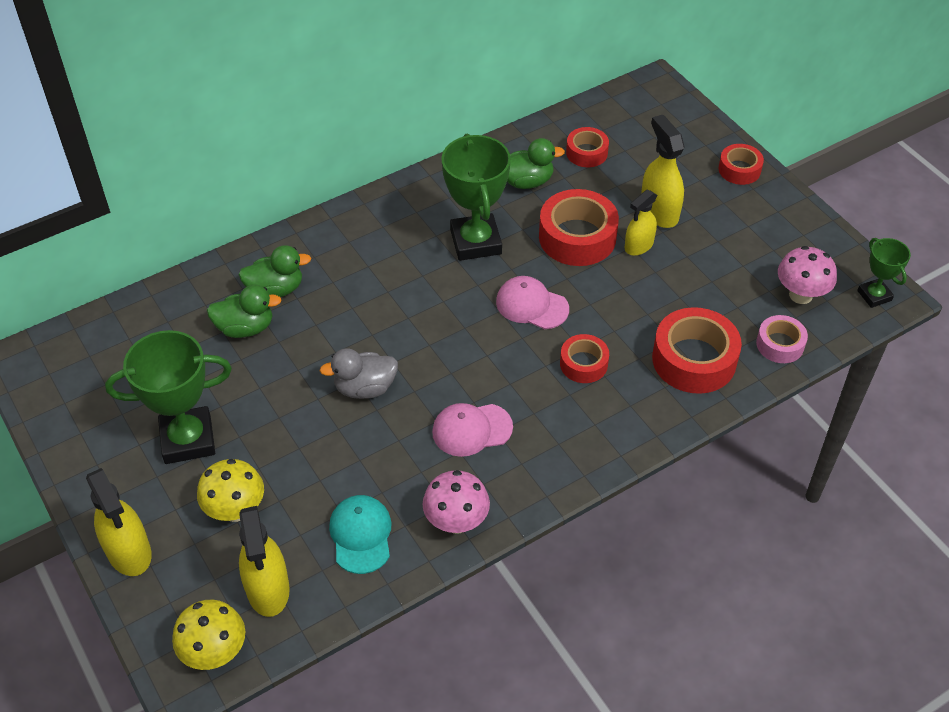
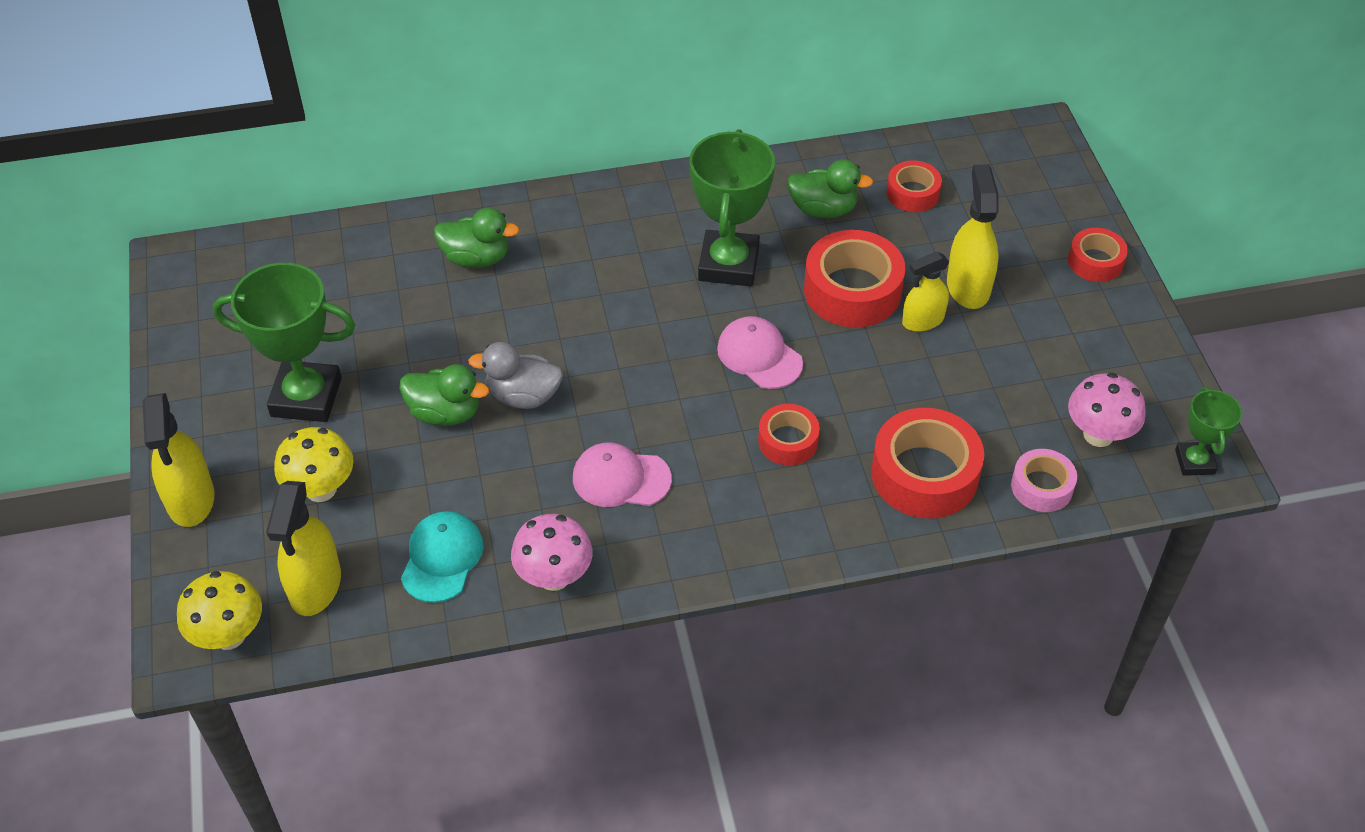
camera: 20 degrees right, 0 degrees up
(245, 328) = (424, 292): green duck -> green duck (445, 413)

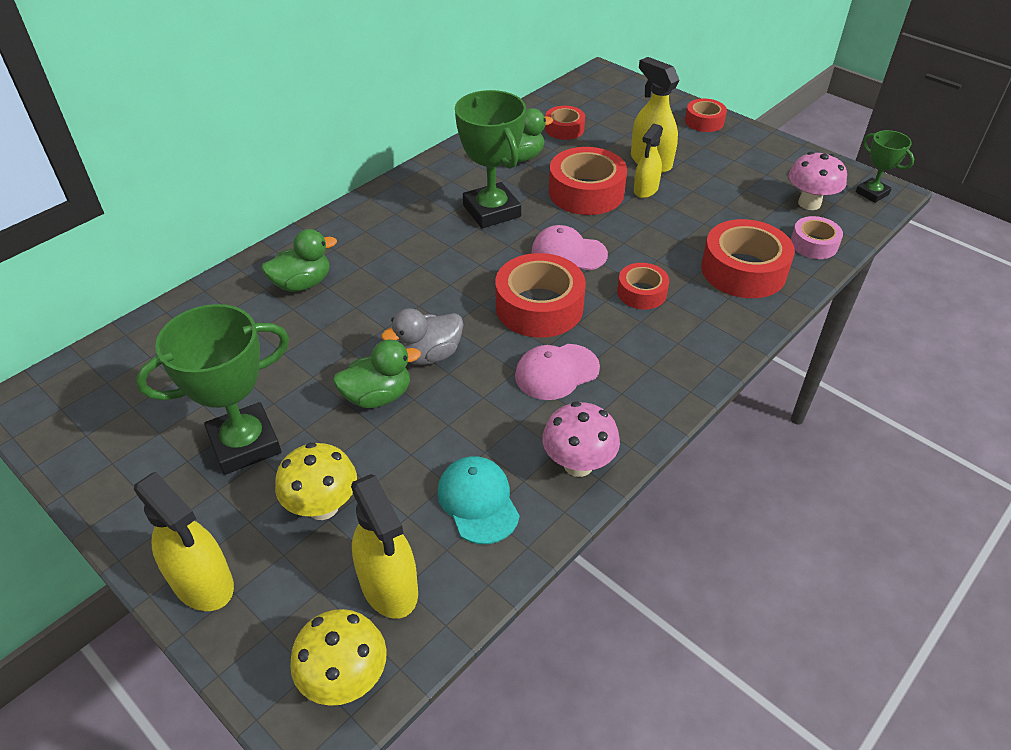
camera: 35 degrees left, 5 degrees down
(670, 401) = (539, 307): none -> red tape

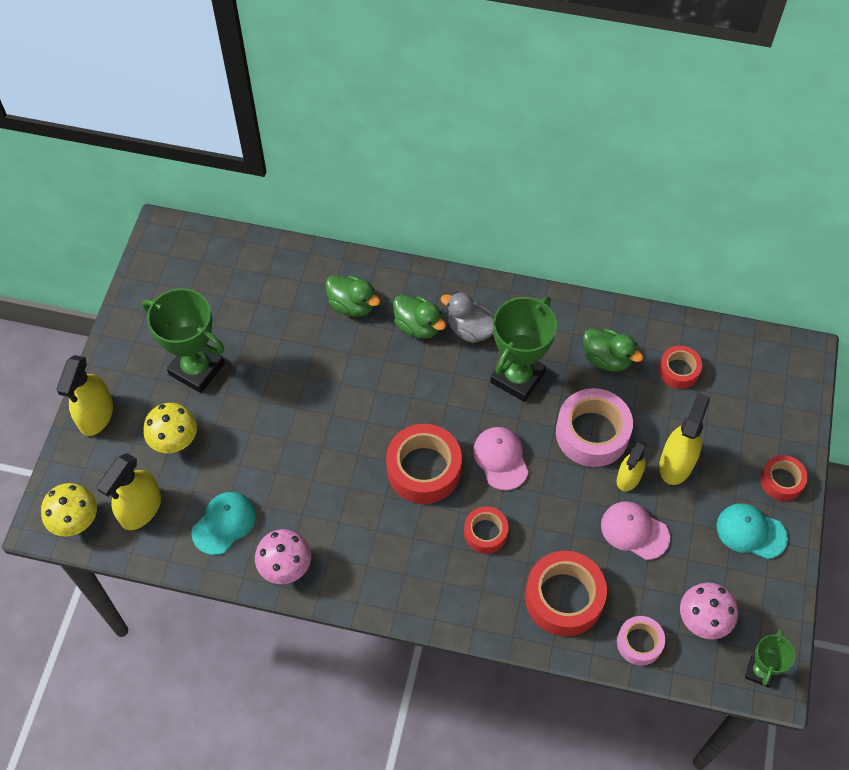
camera: 60 degrees right, 15 degrees up
(377, 396) = (276, 417): green duck -> green duck (418, 326)
(428, 355) = (331, 425): grey duck -> grey duck (470, 330)
(556, 372) = (362, 514): pink cap -> pink cap (634, 531)
(586, 192) = (592, 433): red tape -> pink tape
(645, 190) = (628, 477): yellow spray bottle -> yellow spray bottle turned 60 degrees counterclockwise
(740, 151) = (751, 532): none -> turquoise cap

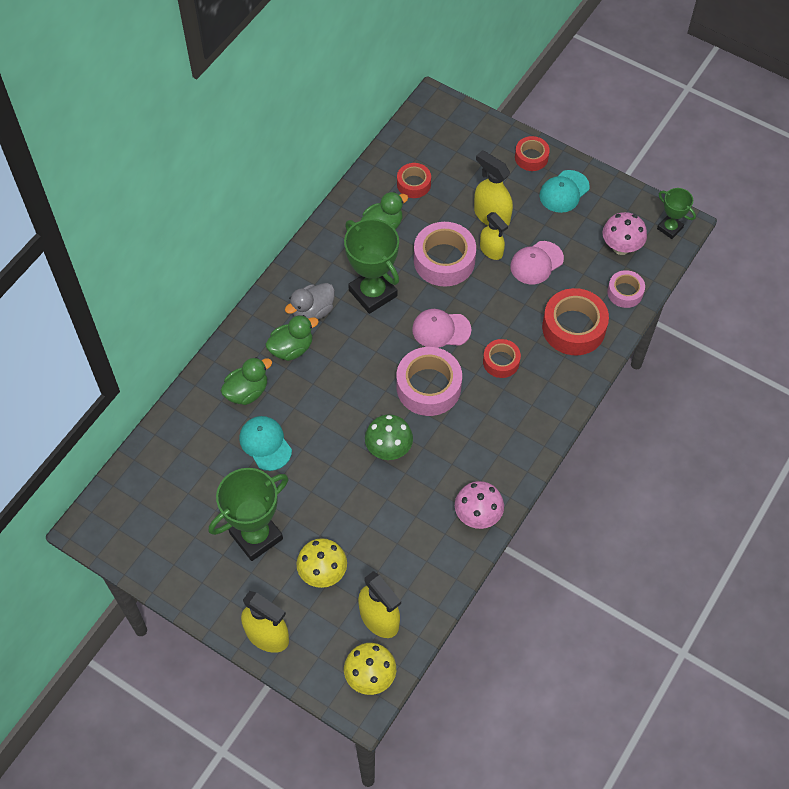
camera: 70 degrees left, 0 degrees up
(224, 523) = (419, 553): turquoise cap -> turquoise cap (265, 444)
(334, 455) = (389, 449): none -> green mushroom
(424, 469) = (428, 387): red tape -> pink tape

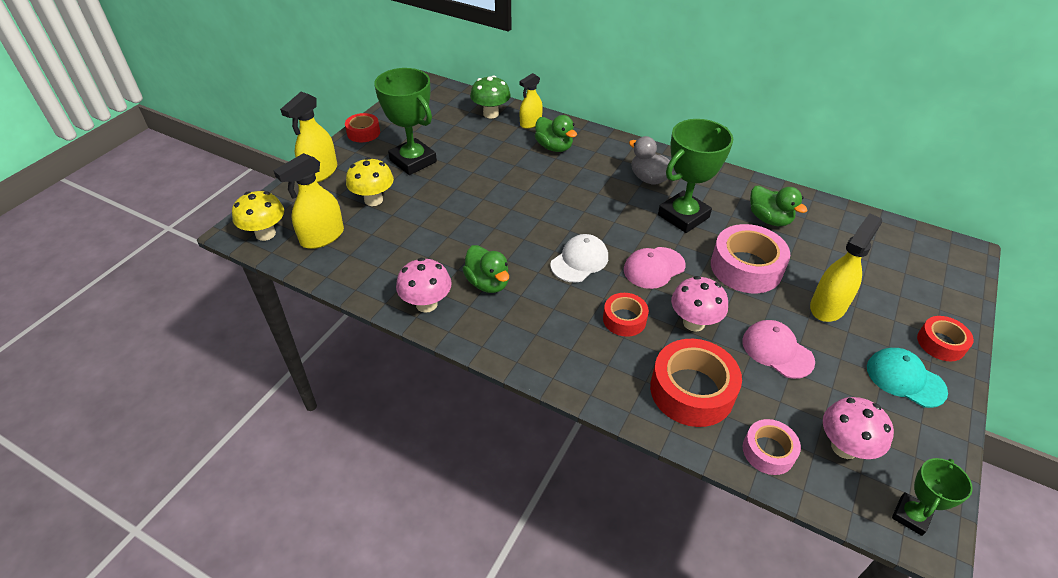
camera: 85 degrees right, 15 degrees down
(265, 444) = (503, 160): turquoise cap -> none
(291, 348) = (604, 169): green duck -> green duck (488, 283)
(389, 449) = (503, 235): green mushroom -> green mushroom (491, 114)
(413, 184) = (837, 240): red tape -> red tape (363, 133)
(428, 387) = (579, 261): pink tape -> white cap
(441, 329) = (654, 268): pink cap -> pink cap turned 120 degrees counterclockwise
(491, 250) = (777, 307): yellow spray bottle -> yellow spray bottle (530, 123)
(506, 312) = (693, 323): none -> pink mushroom

